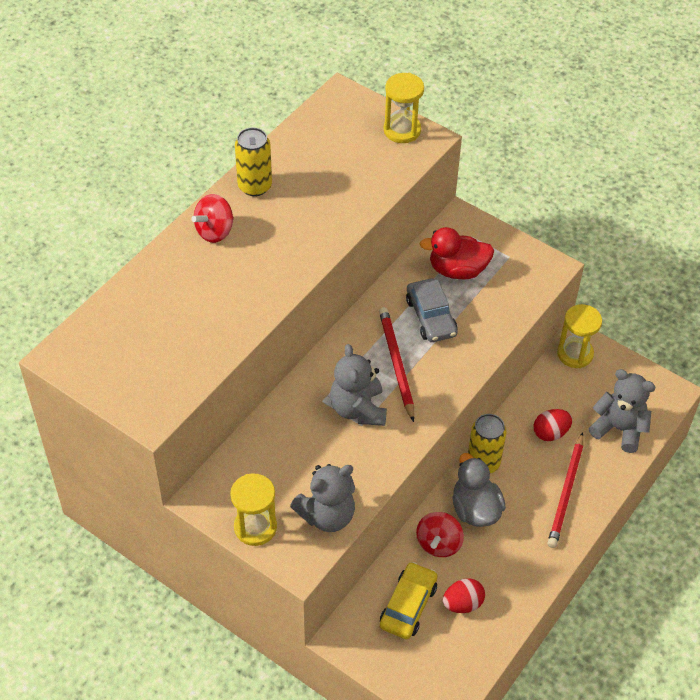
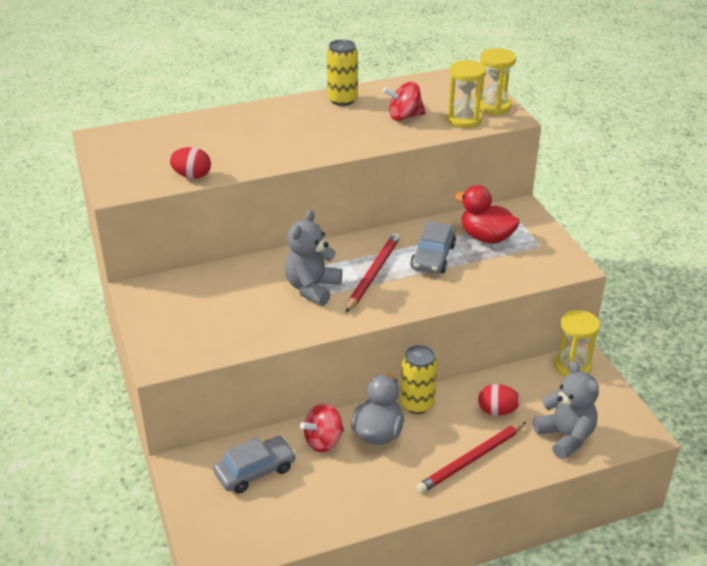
camera: 35 degrees right, 15 degrees down
(215, 231) = (284, 113): red spinning top -> red spinning top (404, 117)
(255, 527) = (154, 324): yellow hourglass -> yellow hourglass (464, 119)
(327, 515) = (215, 342): grey teddy bear -> none
(408, 605) = (255, 471): yellow car -> grey car
(462, 604) = (301, 493): red egg -> red egg (192, 176)

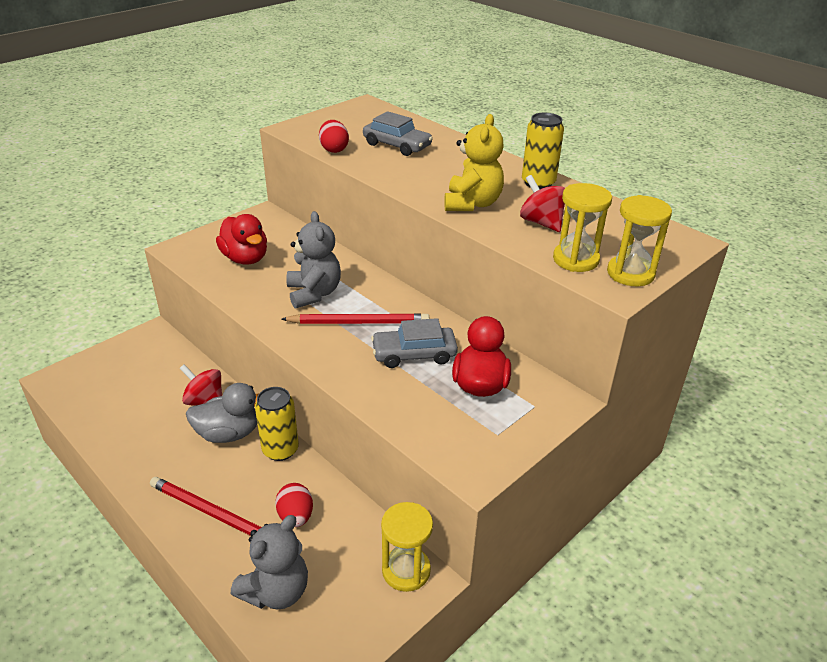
camera: 65 degrees right, 0 degrees up
(219, 318) = (245, 258): none -> red duck
(255, 471) = (156, 373): grey car -> grey car (397, 145)
(312, 288) = (314, 293): grey teddy bear -> grey teddy bear turned 75 degrees clockwise
(354, 136) = (472, 204): none -> yellow teddy bear

